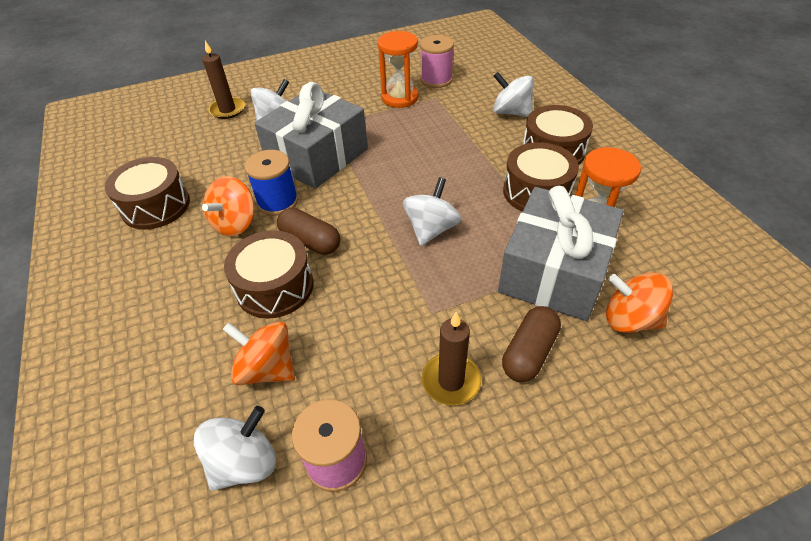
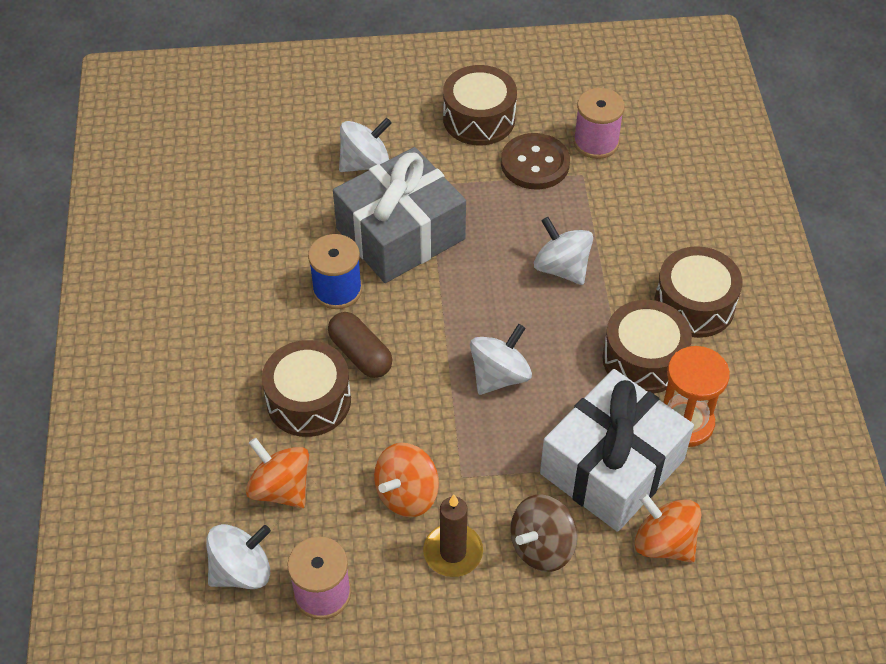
camera: 15 degrees right, 5 degrees up
(156, 206) = (200, 258): brown drum -> brown drum (479, 119)
(227, 110) = (308, 127): brown candle -> none
(235, 223) = (284, 307): orange spinning top -> orange spinning top (407, 494)
(400, 98) = (535, 163): orange hourglass -> brown button
(511, 112) = (671, 227): white spinning top -> white spinning top (561, 268)
(529, 352) = (542, 547): brown capsule -> brown spinning top
(554, 271) = (612, 466): grey gift -> white gift

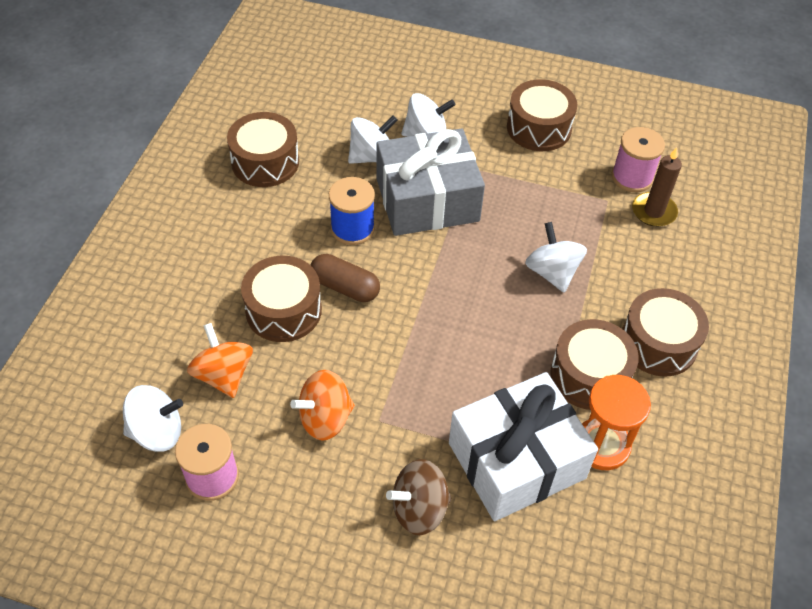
camera: 20 degrees right, 0 degrees up
(206, 248) = (265, 162): none -> brown drum
(360, 354) = (345, 287): brown capsule -> brown capsule turned 45 degrees counterclockwise
(453, 552) = (339, 483): brown candle -> brown candle (654, 211)
(499, 376) = (453, 345): white spinning top -> white spinning top (372, 156)
(535, 163) = (570, 178): brown button -> none
(664, 543) = (532, 548): orange spinning top -> none

